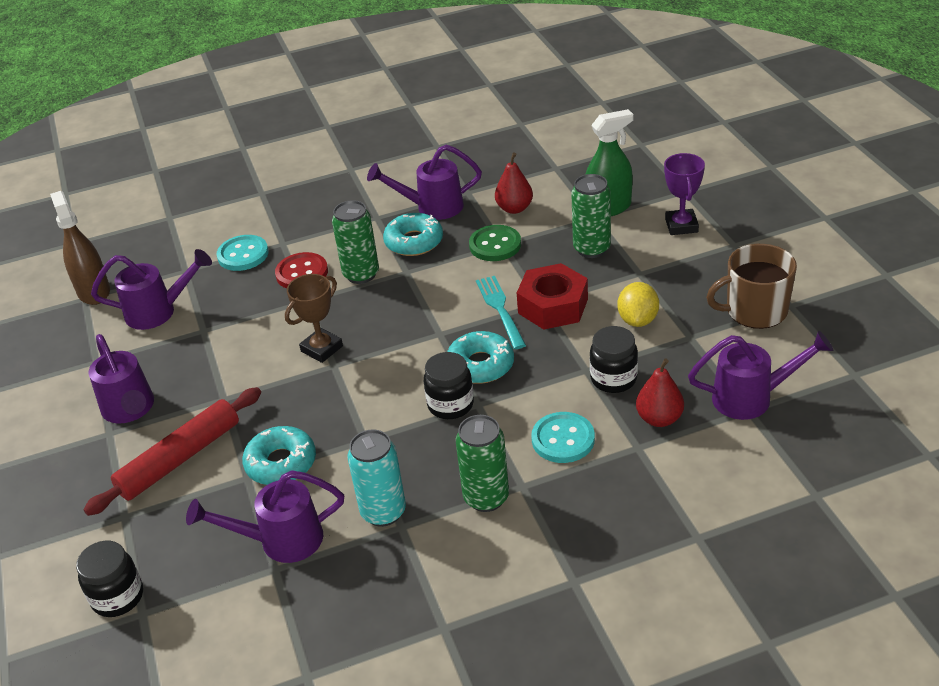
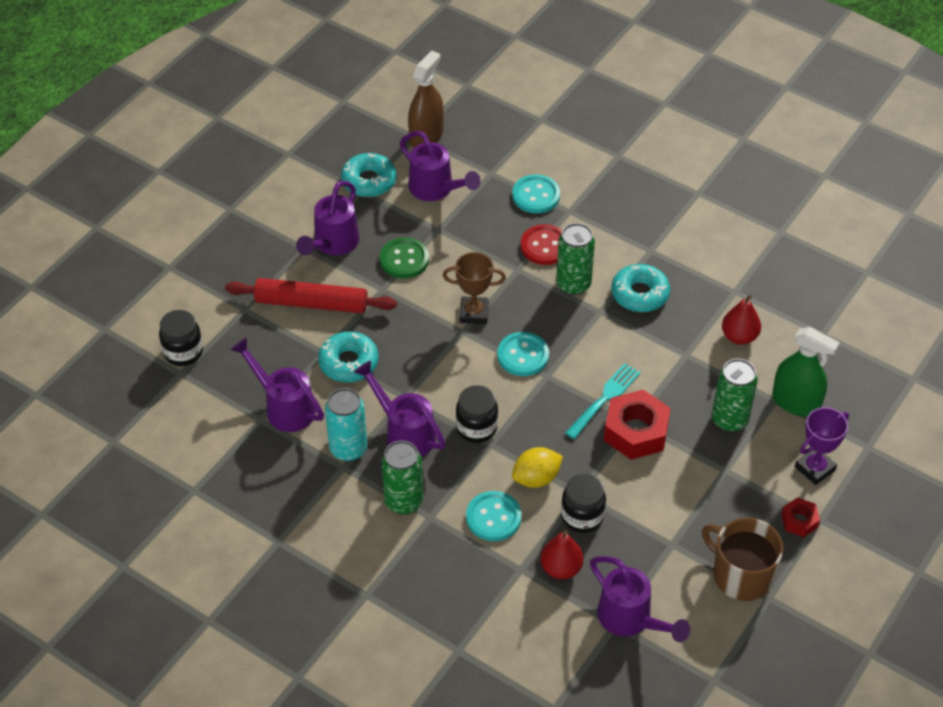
camera: 50 degrees right, 10 degrees up
(402, 338) = (523, 355): none -> turquoise button
(432, 207) = (693, 279): purple watering can -> purple watering can (404, 433)
(480, 365) = (532, 422): turquoise donut -> turquoise donut (369, 181)
(495, 245) = (680, 350): green button -> green button (404, 259)
(638, 320) = (664, 498): yellow lemon -> yellow lemon (536, 478)
(726, 255) = (799, 521): none -> red nut

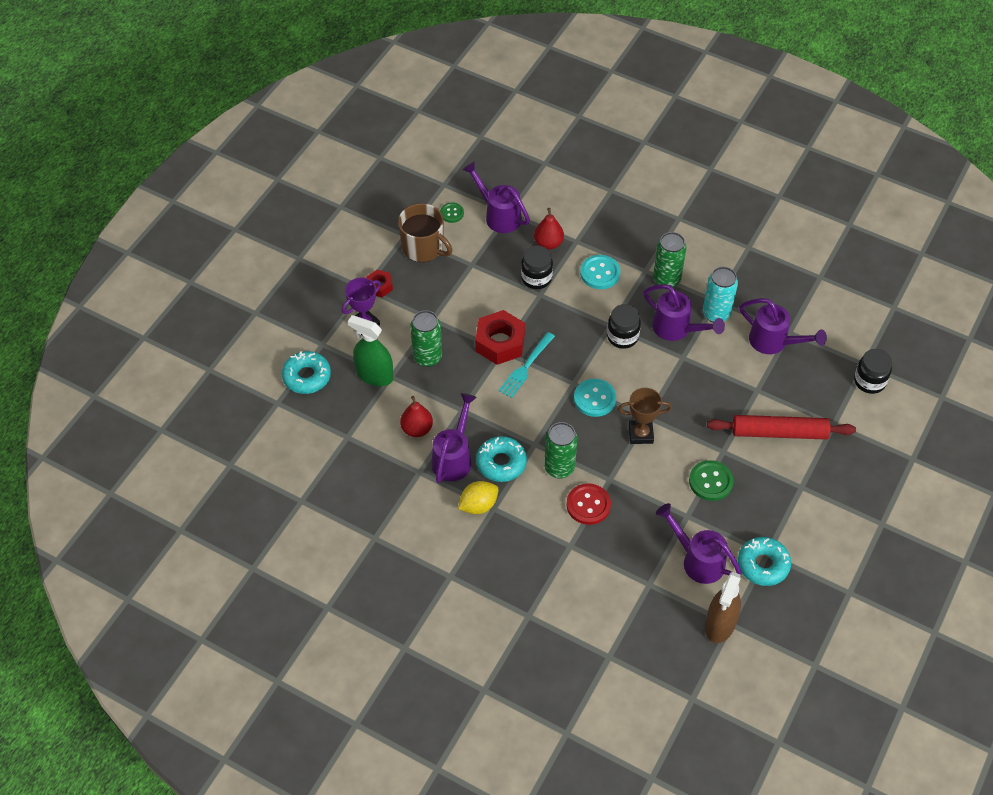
camera: 175 degrees right, 5 degrees up
(333, 244) = (777, 492): purple watering can -> purple watering can (454, 458)
(348, 363) = (734, 382): turquoise donut -> turquoise donut (307, 376)
(536, 195) = (603, 560): turquoise button -> none
(536, 478) = (572, 302): yellow lemon -> yellow lemon (478, 505)
(700, 628) = (452, 213): none -> green button

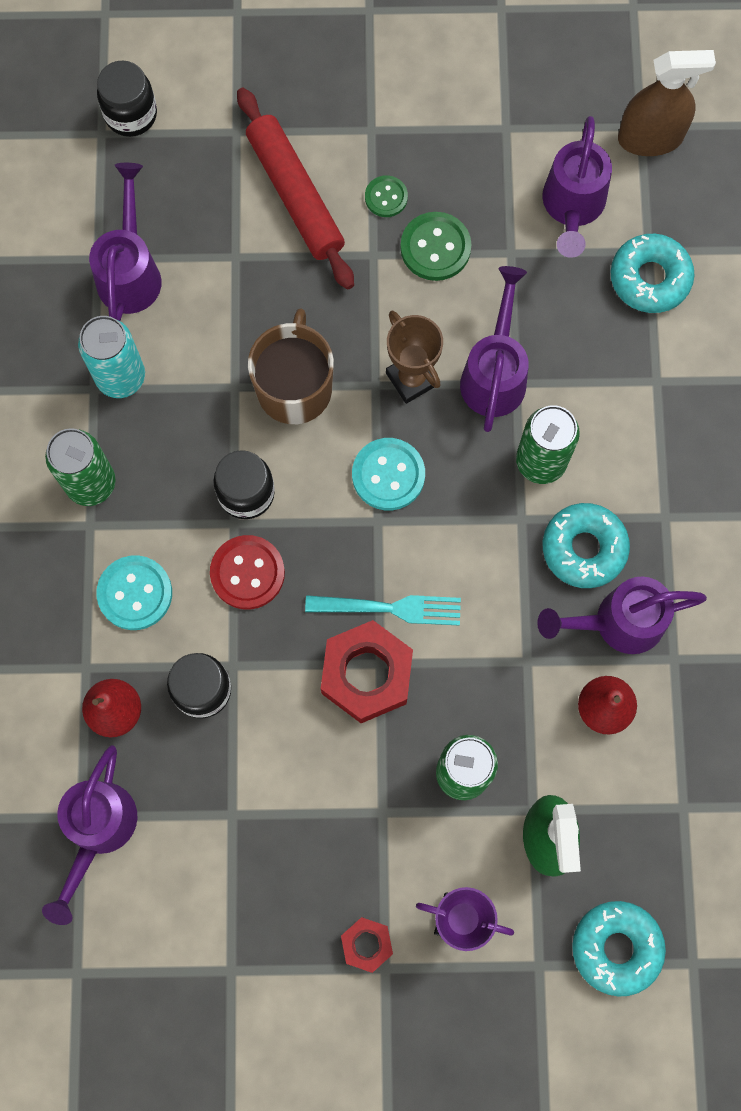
camera: 120 degrees left, 20 degrees up
(423, 247) = (241, 920): brown mug -> brown mug (294, 387)
(452, 213) = (137, 917): green button -> green button (386, 197)
(478, 505) = (674, 540): yellow lemon -> none
(588, 505) = (577, 390): red button -> red button (247, 573)
(676, 329) = (184, 421): purple watering can -> purple watering can (495, 373)
(763, 565) = (527, 125): turquoise donut -> turquoise donut (650, 278)

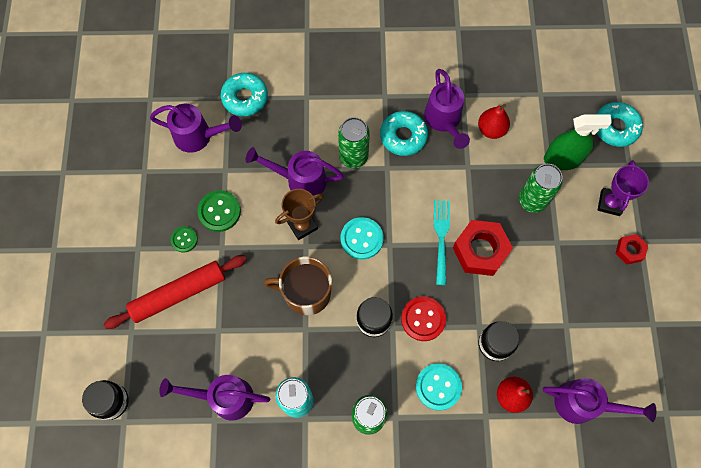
camera: 90 degrees left, 5 degrees down
(650, 138) = (158, 94): brown spray bottle -> none

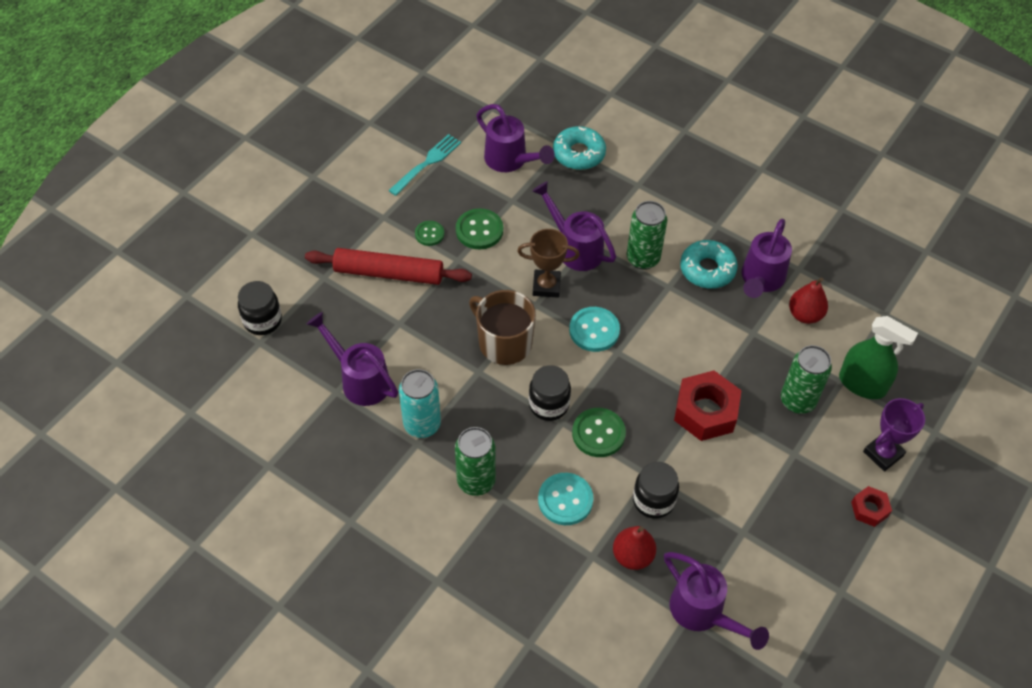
camera: 35 degrees right, 15 degrees down
(423, 319) = (598, 433): red button -> green button
(441, 238) = (674, 377): turquoise fork -> turquoise fork (427, 163)
(615, 127) = (946, 390): turquoise donut -> none

